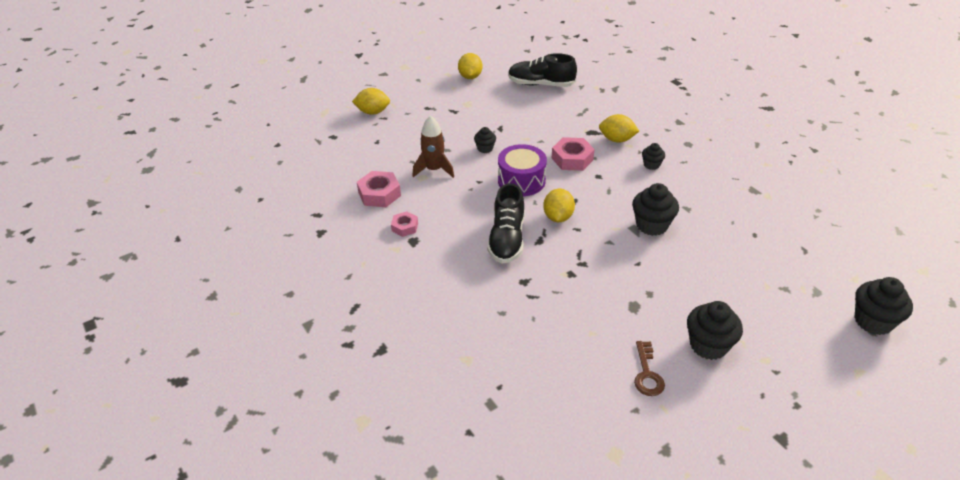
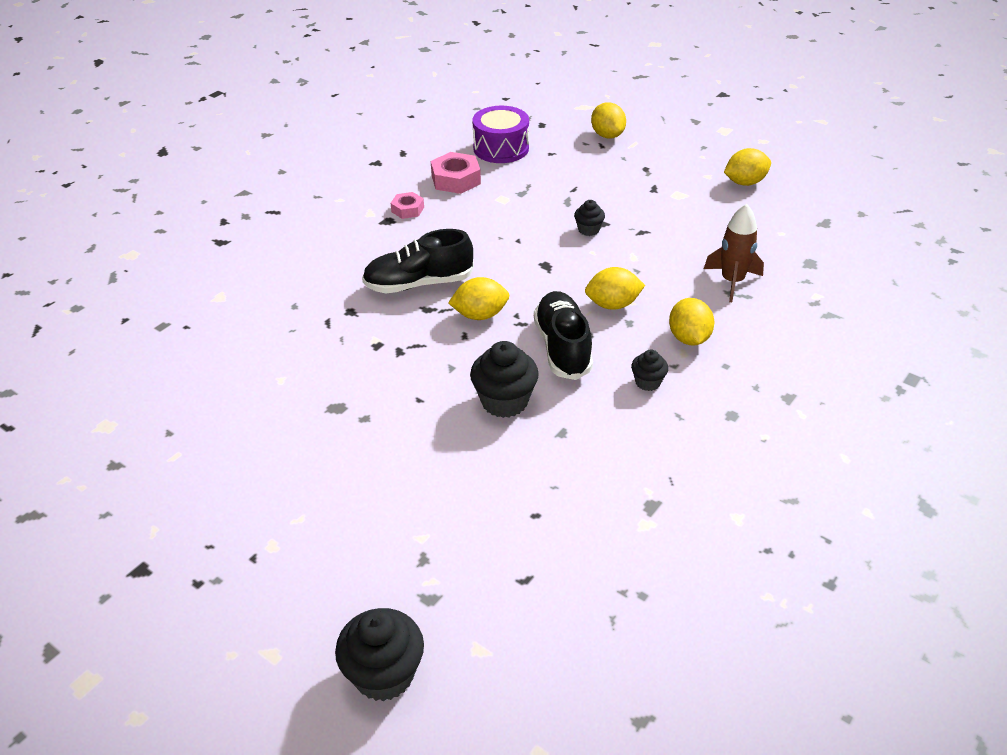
camera: 70 degrees right, 0 degrees up
(434, 169) = (521, 203): brown rocket -> brown rocket (732, 281)
(521, 181) = (538, 272): purple drum -> purple drum (501, 148)
(541, 84) = (778, 243): black shoe -> black shoe (562, 347)
(572, 159) = (613, 305): pink nut -> yellow lemon
(647, 374) = (225, 434): brown key -> none
(708, 345) = (285, 484): black cupcake -> none

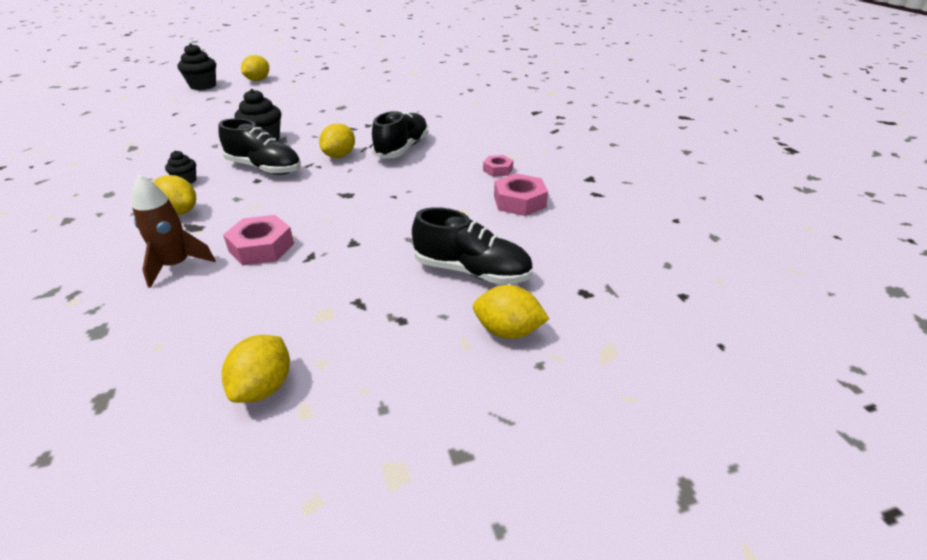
camera: 125 degrees right, 5 degrees down
(501, 148) = (553, 244): purple drum -> none
(571, 165) = (472, 271): none -> black shoe
(588, 230) = (356, 231): black cupcake -> none
(613, 305) = (262, 200): yellow lemon -> yellow lemon (258, 80)
(663, 259) = (261, 247): none -> pink nut

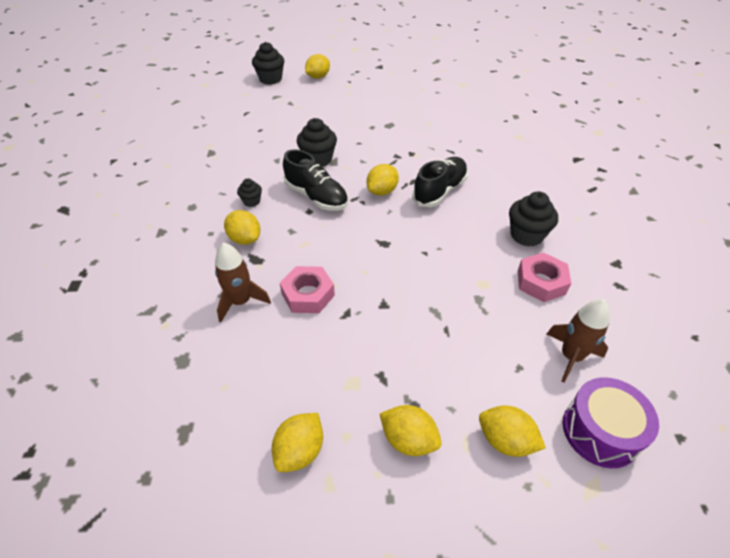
camera: 15 degrees right, 10 degrees up
(398, 351) = (408, 440): none -> yellow lemon
(472, 271) = (483, 362): black shoe -> none
(498, 170) = (526, 235): pink nut -> black cupcake
(561, 253) = (570, 356): none -> brown rocket
(604, 305) = (600, 431): none -> purple drum

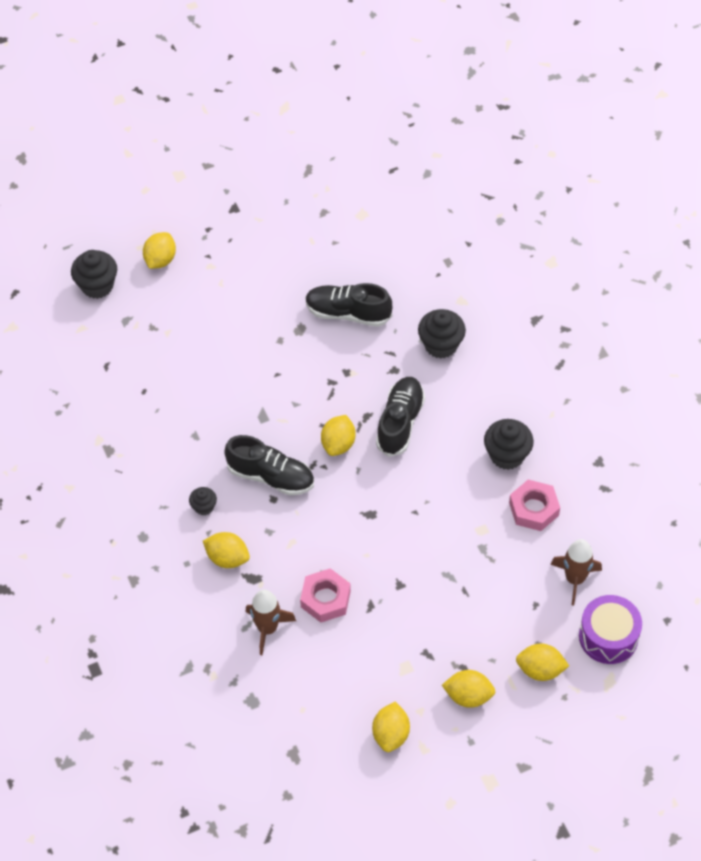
camera: 20 degrees left, 10 degrees up
(318, 159) = (243, 418): black cupcake -> black cupcake (441, 345)
(429, 125) = (348, 313): none -> black shoe

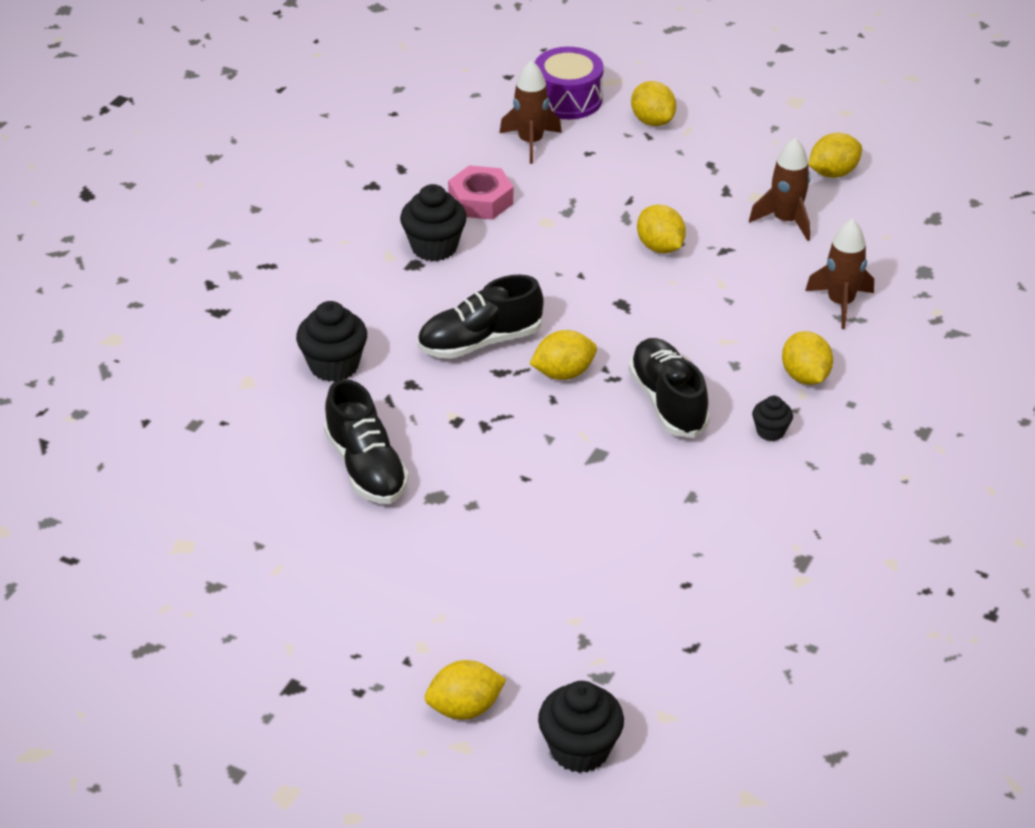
camera: 130 degrees left, 15 degrees down
(325, 599) = (757, 282): pink nut -> none
(368, 663) = (785, 221): none -> brown rocket
(468, 696) = (734, 148): yellow lemon -> yellow lemon (660, 247)

